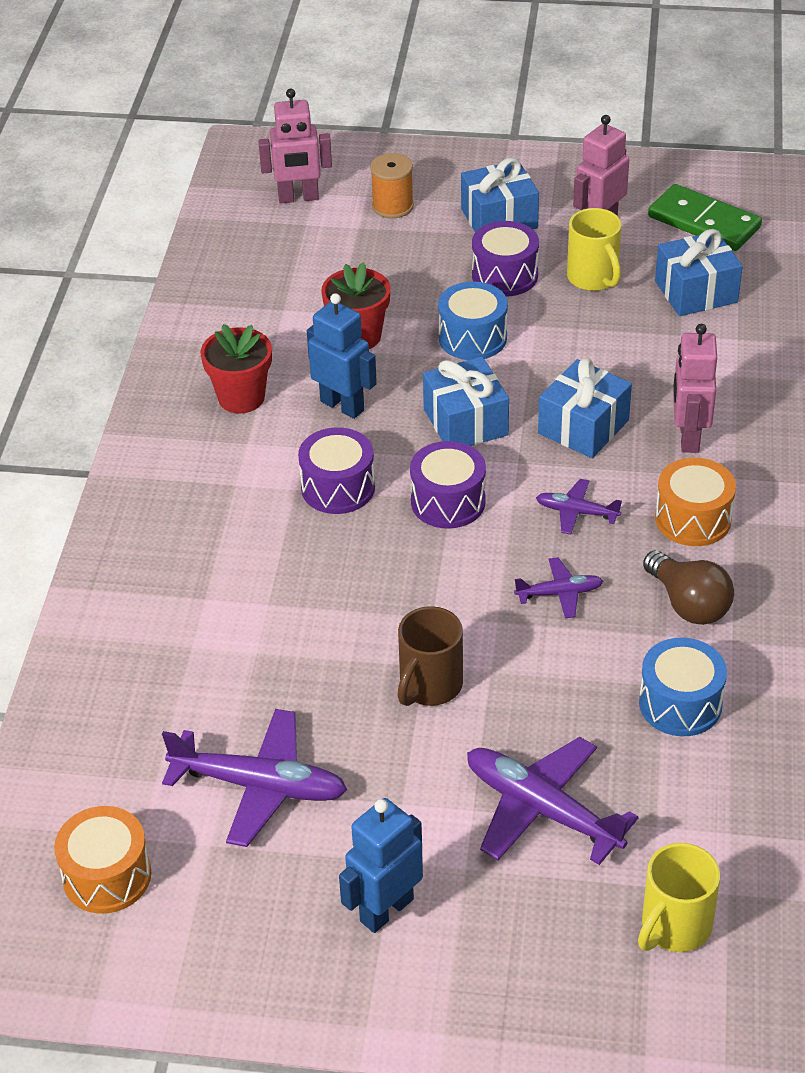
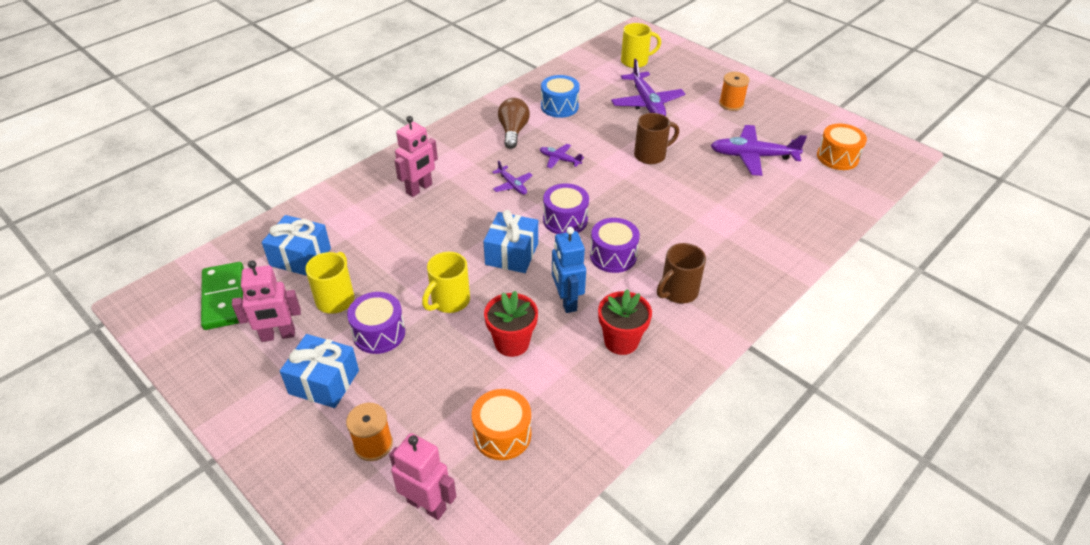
camera: 145 degrees left, 0 degrees up
(218, 485) = (678, 292): none -> brown mug
(259, 786) = (753, 156): purple plane -> purple plane turned 45 degrees counterclockwise
(386, 910) = (731, 104): blue robot -> orange spool
(472, 338) = (449, 301): blue drum -> yellow mug
(583, 427) = (458, 219): blue gift -> none
(693, 519) = (467, 157): orange drum -> orange drum (502, 434)

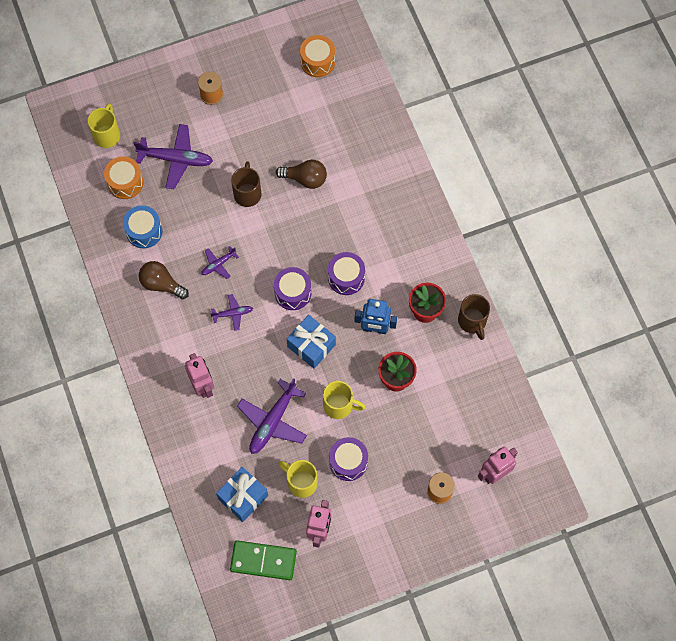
camera: 65 degrees left, 25 degrees up
(324, 382) = (376, 509): blue gift -> none
(449, 301) = (339, 406): yellow mug -> yellow mug turned 45 degrees counterclockwise
(502, 434) = (465, 413): orange drum -> orange drum (125, 182)
(678, 292) = (400, 253): brown mug -> brown mug (472, 321)
(702, 188) = (305, 179): none -> brown light bulb
(753, 156) = (286, 120): purple plane -> purple plane (273, 421)

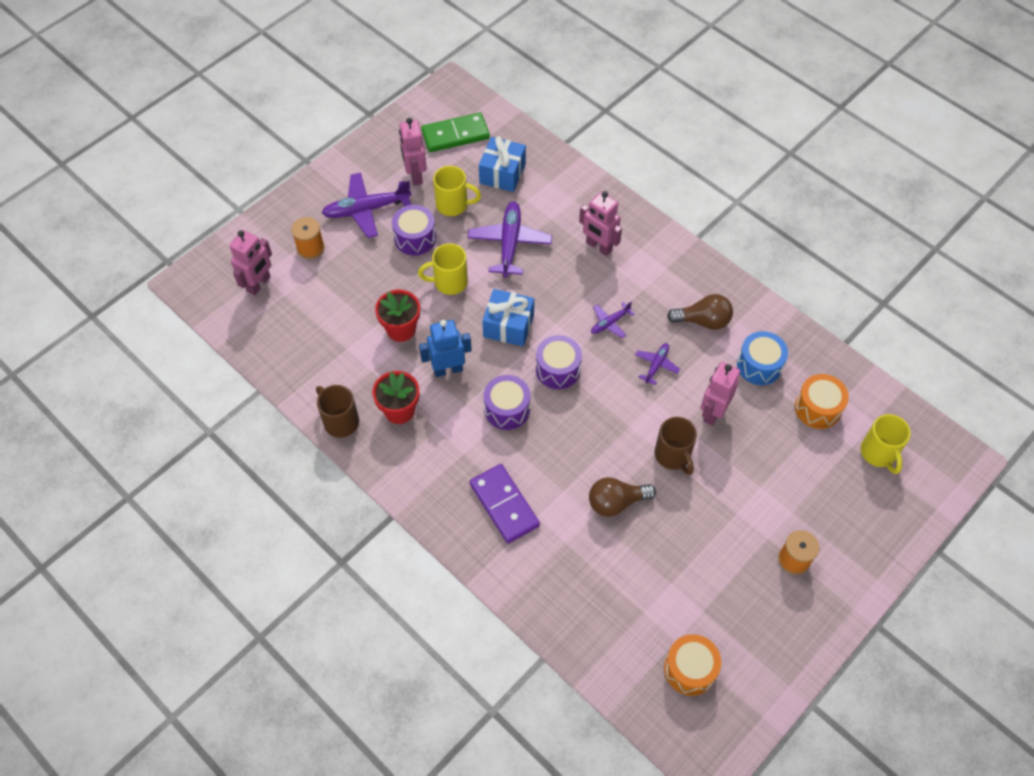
camera: 155 degrees right, 10 degrees down
(176, 159) = (781, 459): purple plane -> purple plane (367, 210)
(200, 211) = (713, 412): none -> pink robot
(382, 209) = (504, 505): none -> purple domino

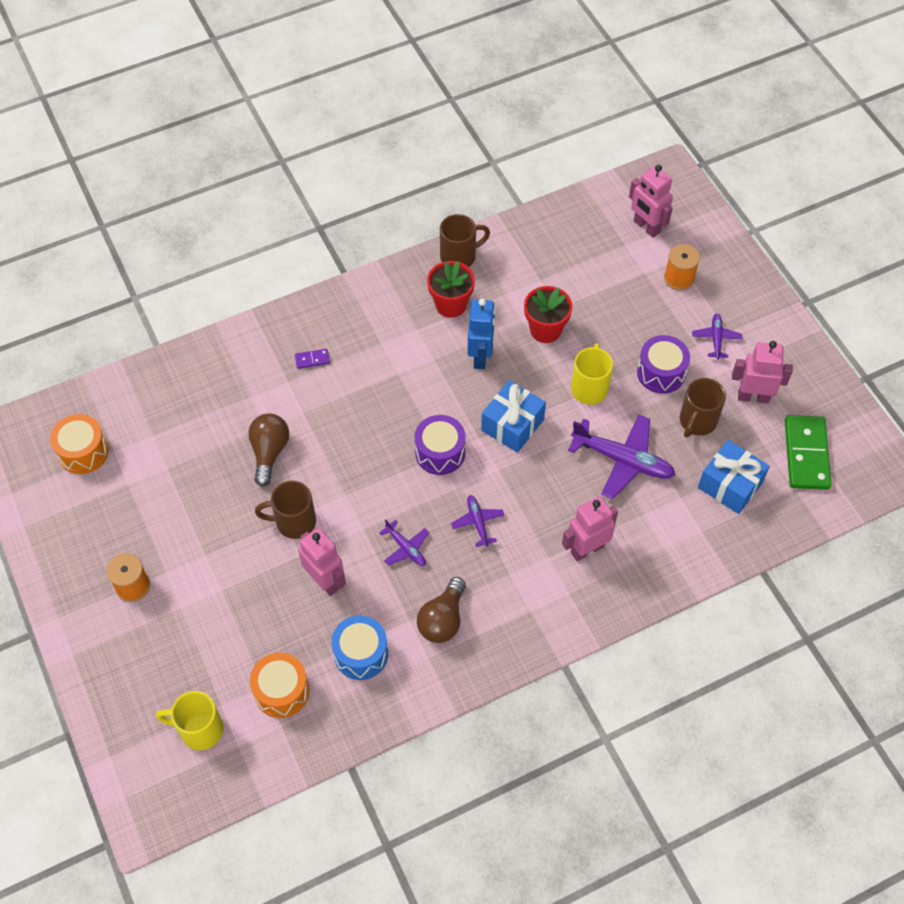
camera: 110 degrees right, 0 degrees up
(367, 210) = (716, 339): purple plane -> purple plane, size x0.52
(453, 205) = (697, 421): yellow mug -> brown mug
(504, 505) = (312, 360): purple domino -> purple domino, size x0.43
(507, 409) = (413, 393): purple drum -> none

